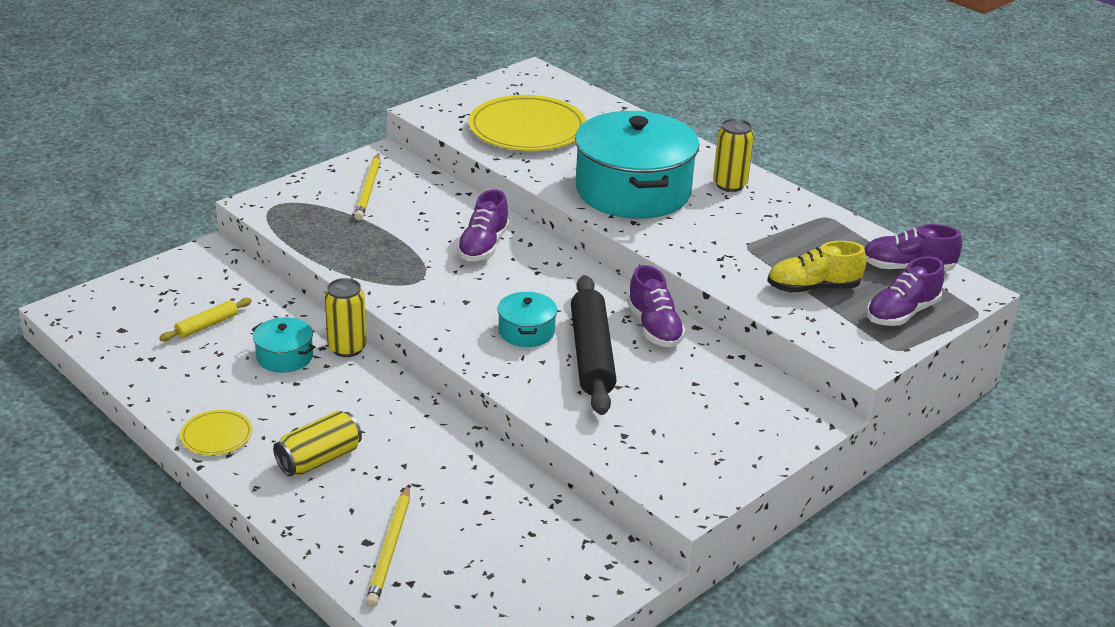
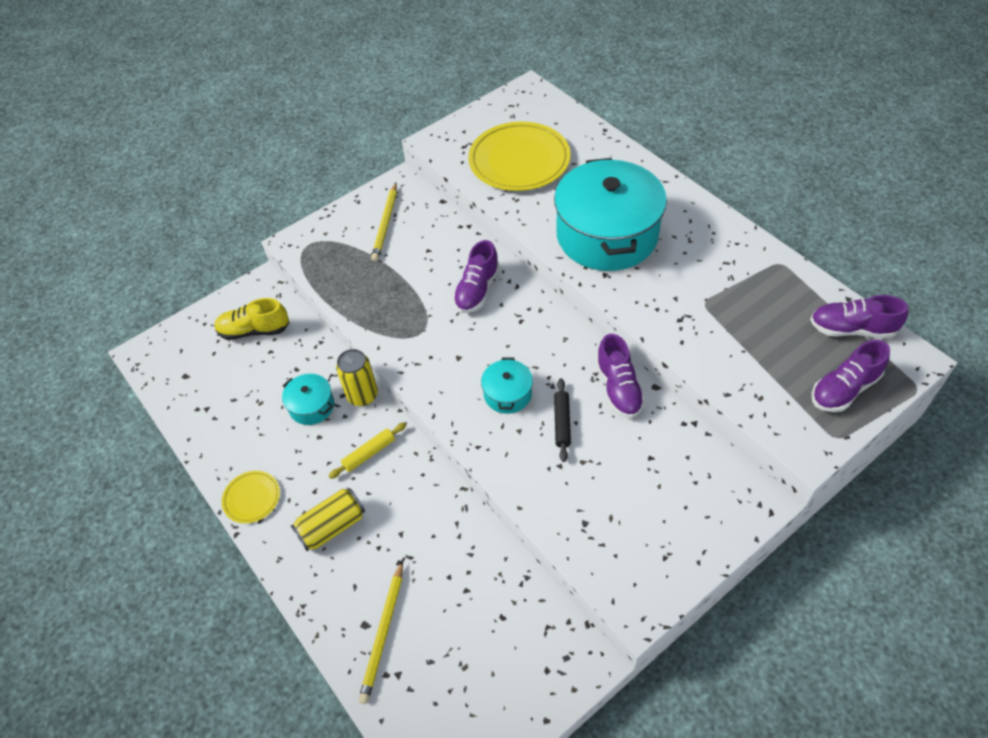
camera: 10 degrees right, 20 degrees up
(207, 325) = (252, 370): yellow rolling pin -> yellow rolling pin (369, 453)
(591, 355) = (562, 422): black rolling pin -> black rolling pin, size x0.49
(729, 185) = (693, 224): yellow can -> none
(813, 288) = (763, 357): yellow shoe -> yellow shoe (254, 330)

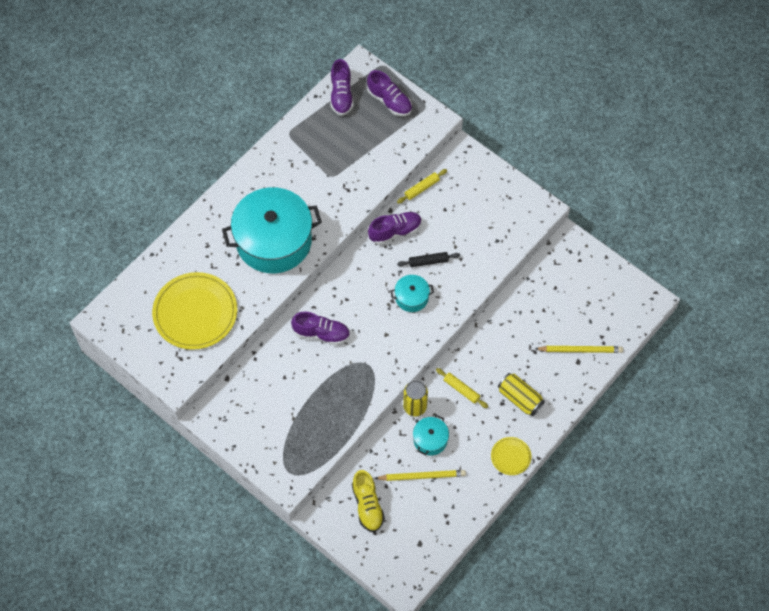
camera: 105 degrees left, 10 degrees up
(386, 224) = (258, 416): yellow pencil -> yellow pencil (422, 476)
(691, 432) = (422, 188): none -> yellow rolling pin

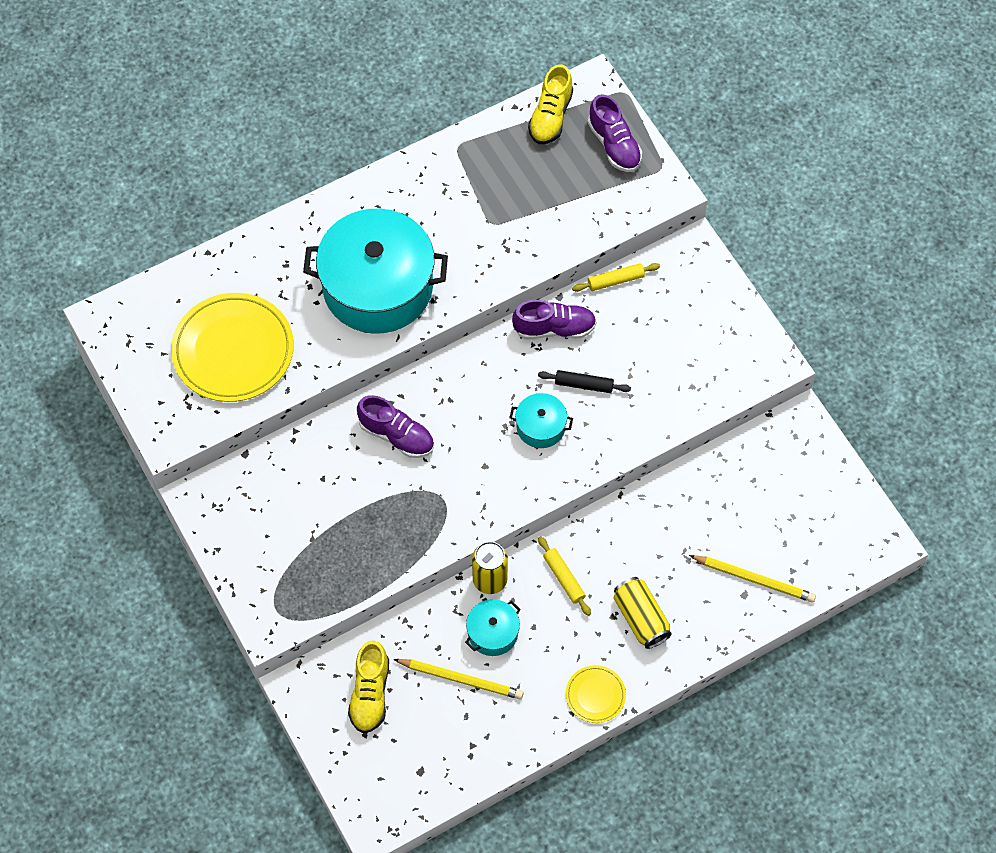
camera: 20 degrees right, 0 degrees up
(341, 95) = (550, 116): purple shoe -> yellow shoe

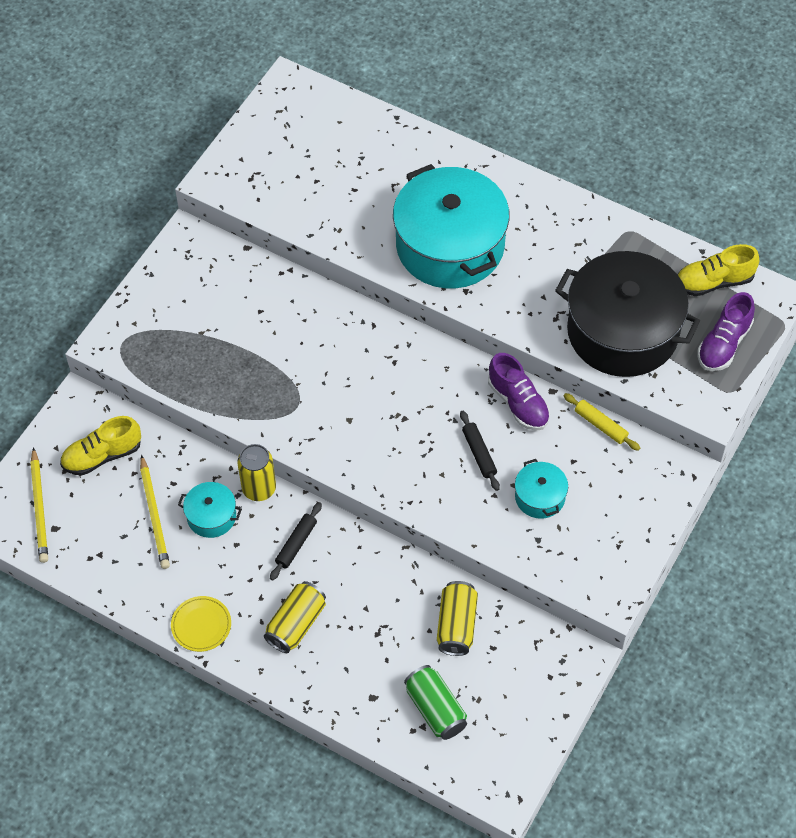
camera: 60 degrees right, 5 degrees down
(233, 350) = (320, 180): yellow plate -> none
(396, 435) = (334, 341): purple shoe -> none
(540, 427) = (415, 442): turquoise pot -> turquoise pot (540, 497)
(553, 208) = (622, 331): none -> black pot
(564, 578) = (296, 544): yellow rolling pin -> black rolling pin
(717, 495) = (456, 625): none -> yellow can
(754, 579) = (393, 698): yellow pencil -> yellow pencil (40, 508)
(783, 552) = (435, 709): none -> green can

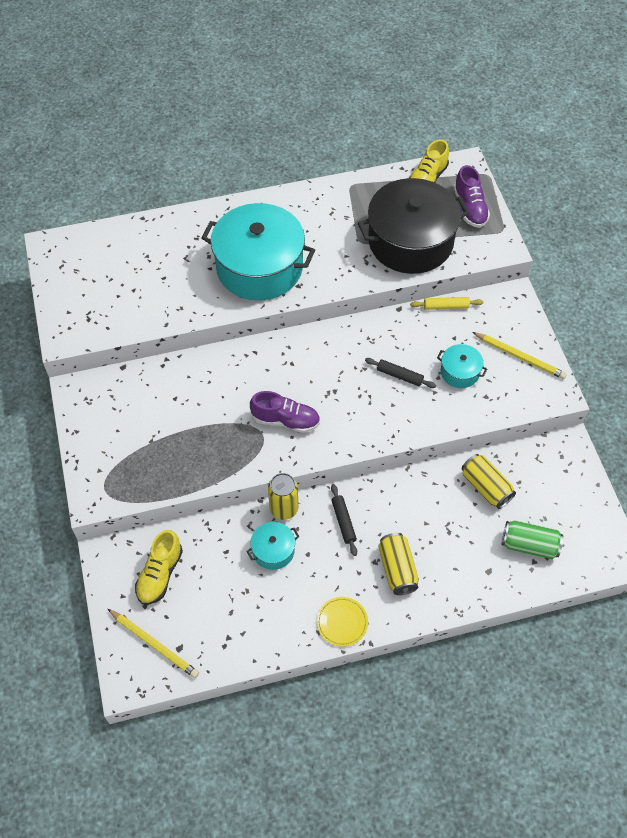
camera: 45 degrees left, 0 degrees up
(155, 515) = (236, 581): yellow pencil -> yellow pencil (520, 357)
(518, 403) = (388, 330): purple shoe -> purple shoe (285, 420)

